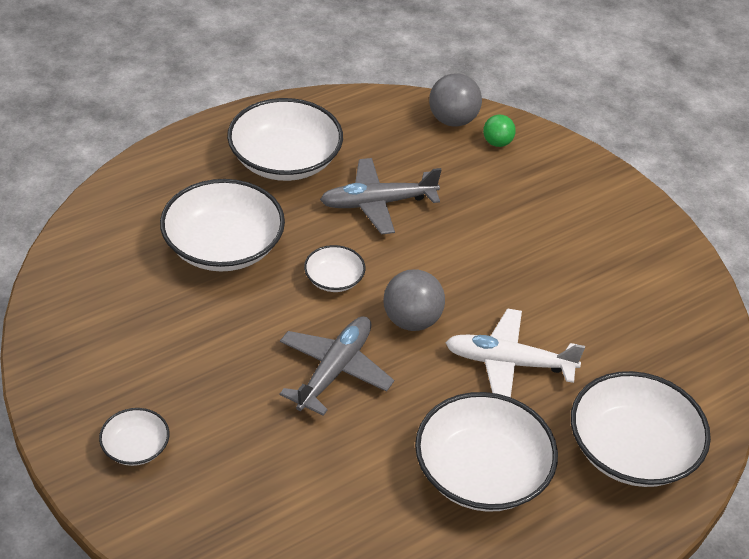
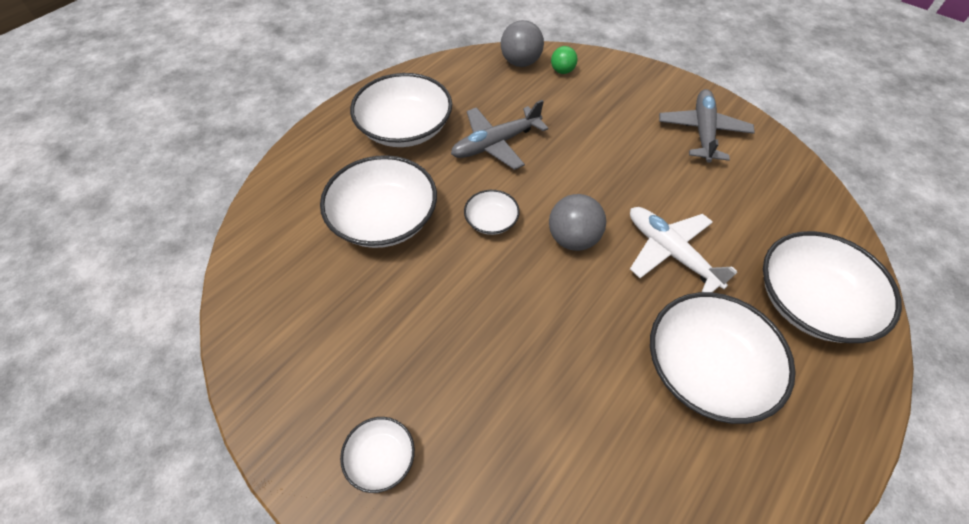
camera: 15 degrees left, 10 degrees up
(334, 371) = (531, 309): grey plane -> grey plane (703, 132)
(509, 363) = (671, 253): white plane -> white plane turned 60 degrees clockwise

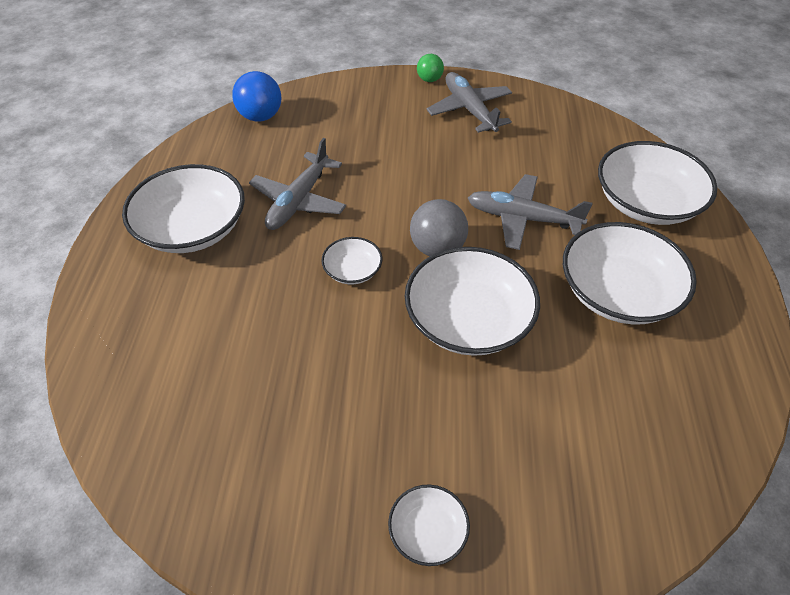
camera: 35 degrees left, 5 degrees down
(384, 218) = (245, 323): white bowl -> white bowl (468, 320)
(520, 62) = (260, 116): grey ball -> blue ball
(562, 71) = (307, 108): green ball -> green ball (429, 80)
(671, 253) = (523, 218): white plane -> grey plane

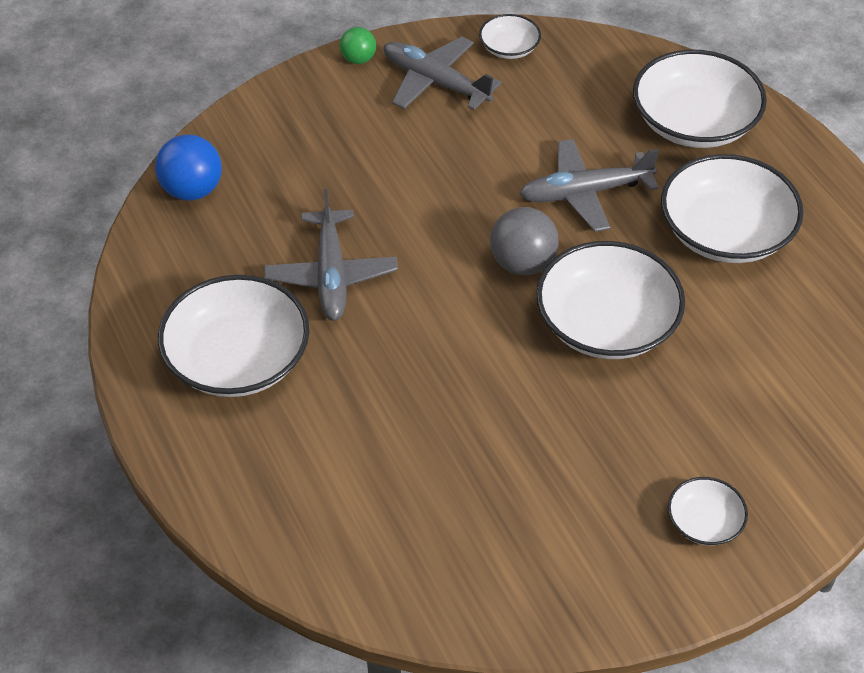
camera: 30 degrees left, 0 degrees up
(352, 270) = (454, 326): white bowl -> white bowl (509, 48)

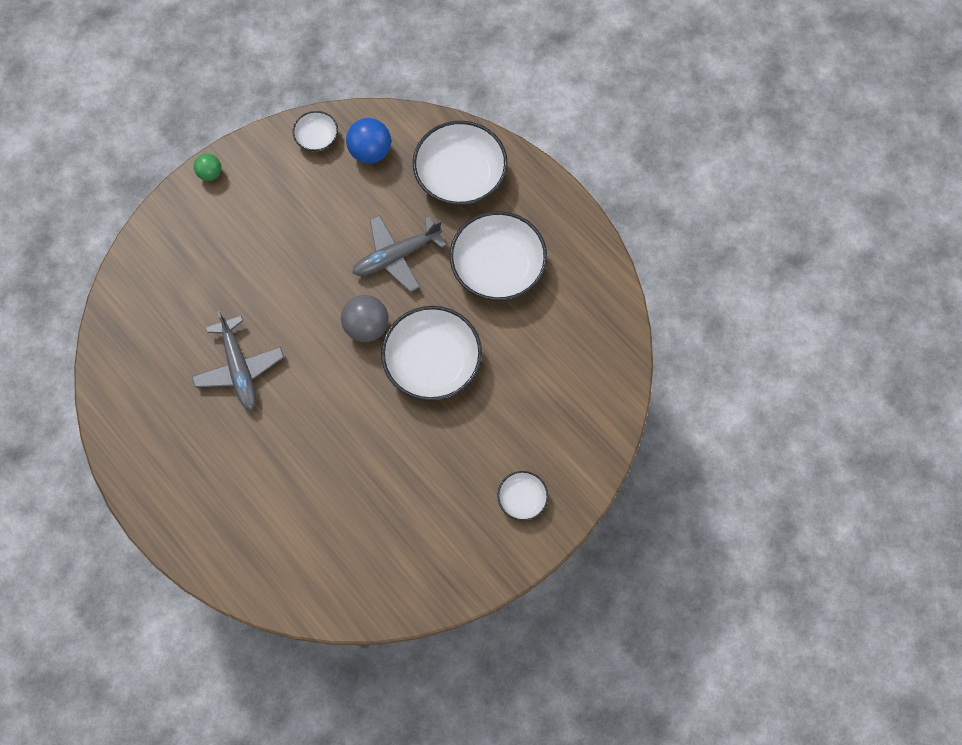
camera: 15 degrees left, 20 degrees up
(192, 190) = (123, 320): blue ball -> blue ball (370, 152)
(237, 359) = (194, 452): white bowl -> none
(436, 82) = (271, 182): grey plane -> none

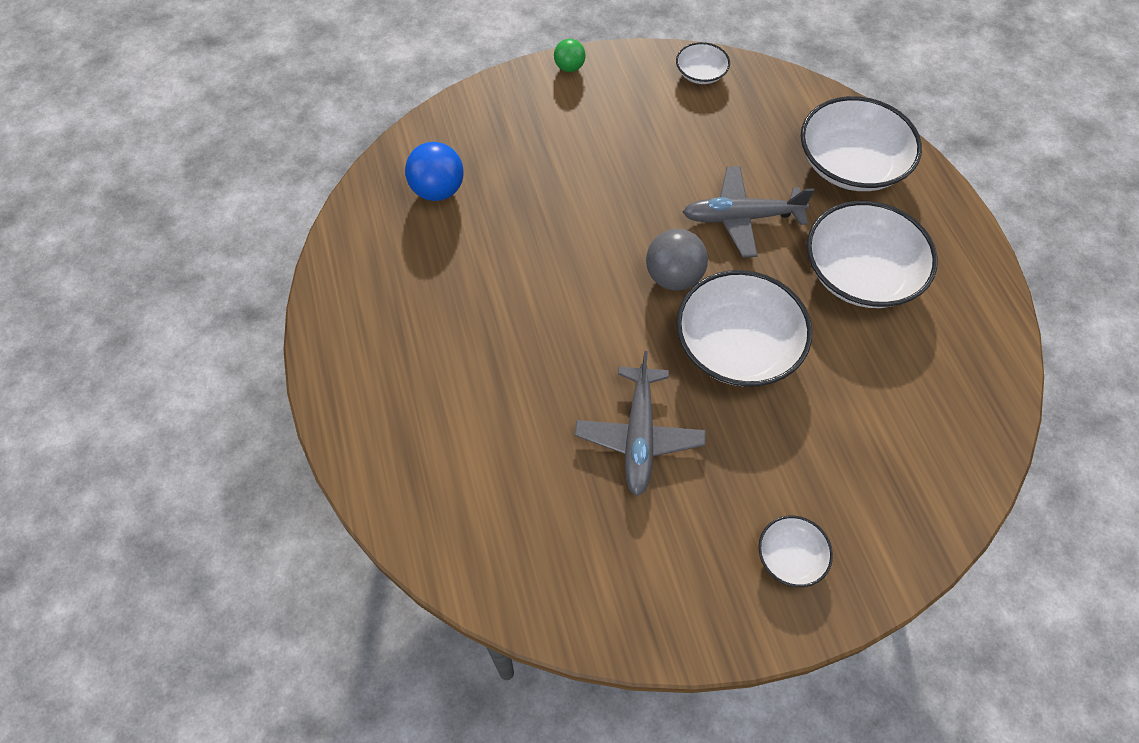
camera: 25 degrees right, 10 degrees down
(239, 368) = (505, 263): grey plane -> grey plane (639, 435)
(370, 152) = (755, 106): blue ball -> blue ball (438, 190)

